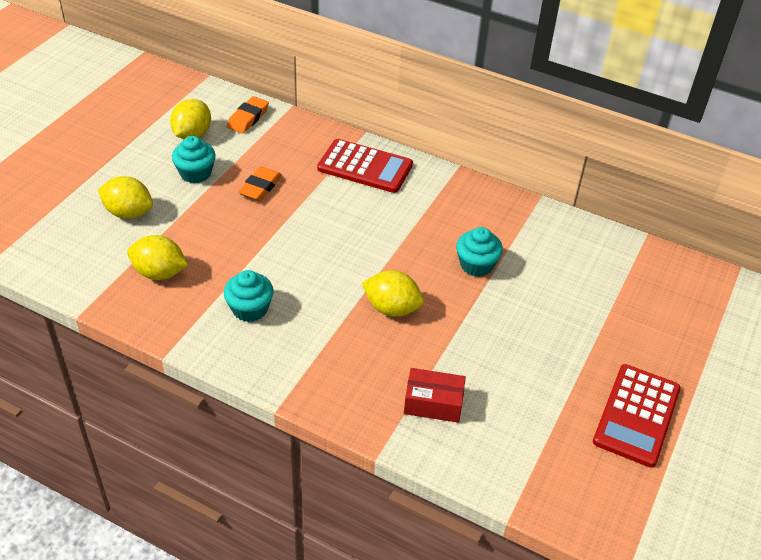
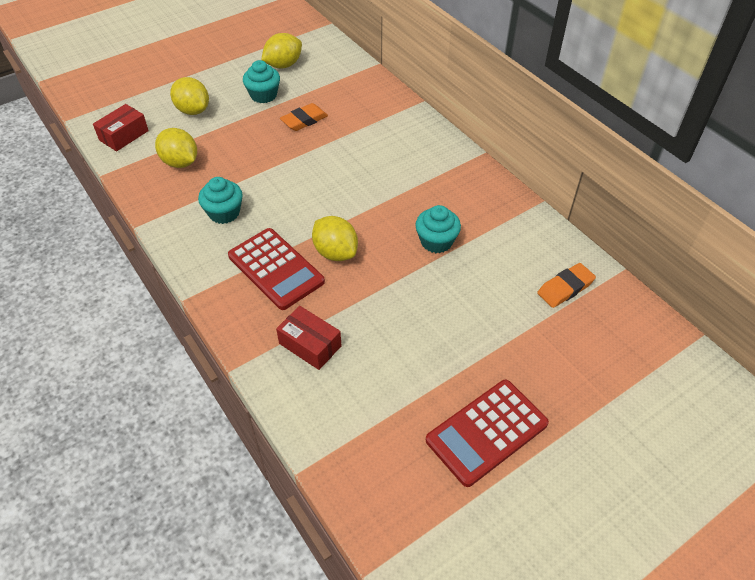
camera: 30 degrees right, 5 degrees up
(69, 264) = (124, 135): none -> red box
(248, 118) = (335, 64): orange eraser -> orange eraser (565, 288)
(365, 167) = (401, 129): red calculator -> red calculator (276, 269)

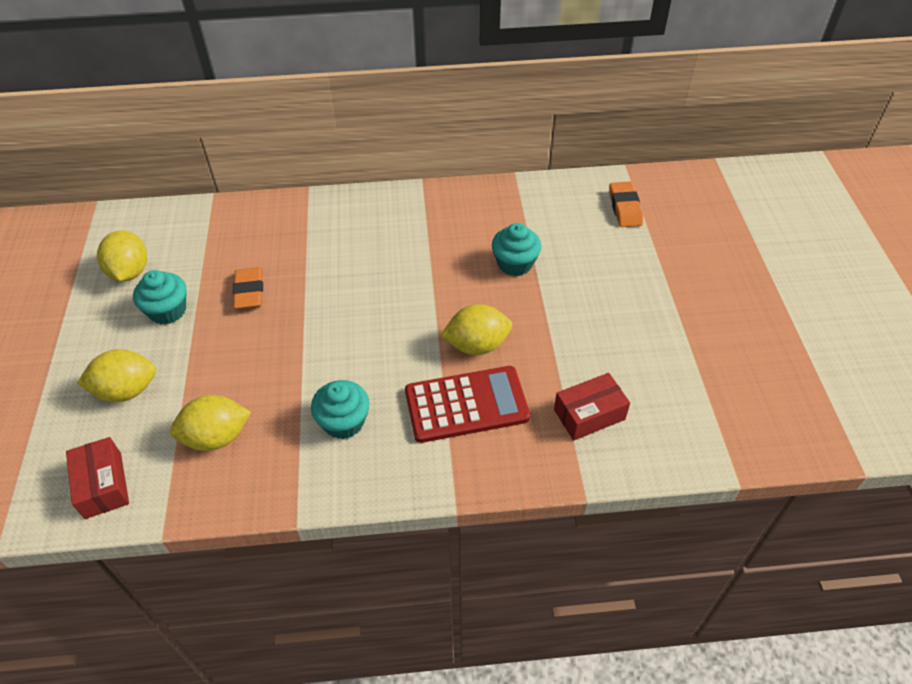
camera: 60 degrees left, 0 degrees up
(486, 432) = (751, 327): red calculator -> none

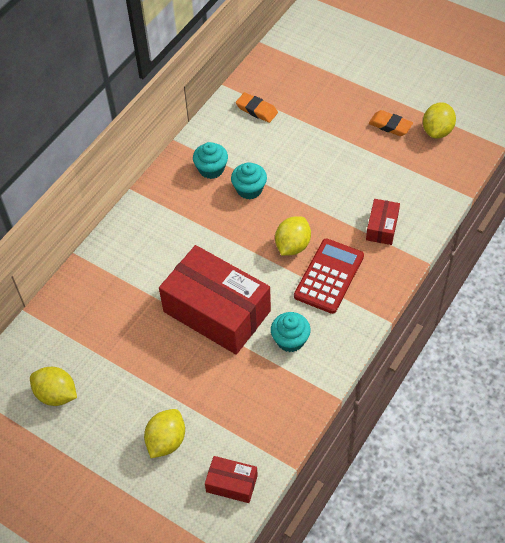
camera: 50 degrees left, 5 degrees up
(168, 310) = (116, 388): turquoise cupcake -> turquoise cupcake (211, 169)
(216, 437) = (246, 409): yellow lemon -> yellow lemon (437, 131)
(249, 291) = (142, 335): orange eraser -> orange eraser (390, 125)
(329, 332) = (217, 311): none -> red box

